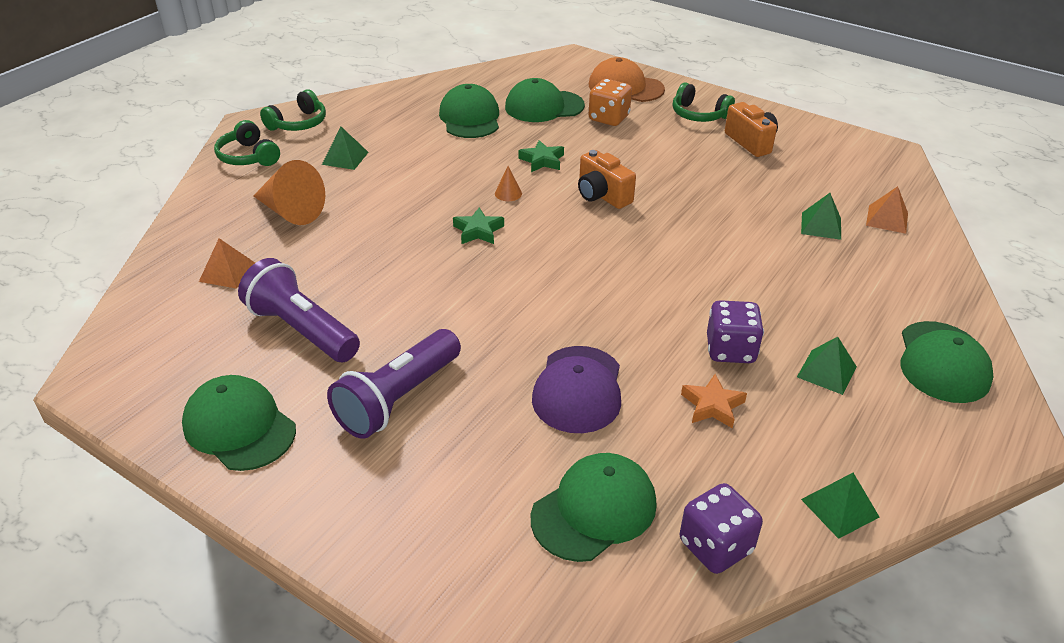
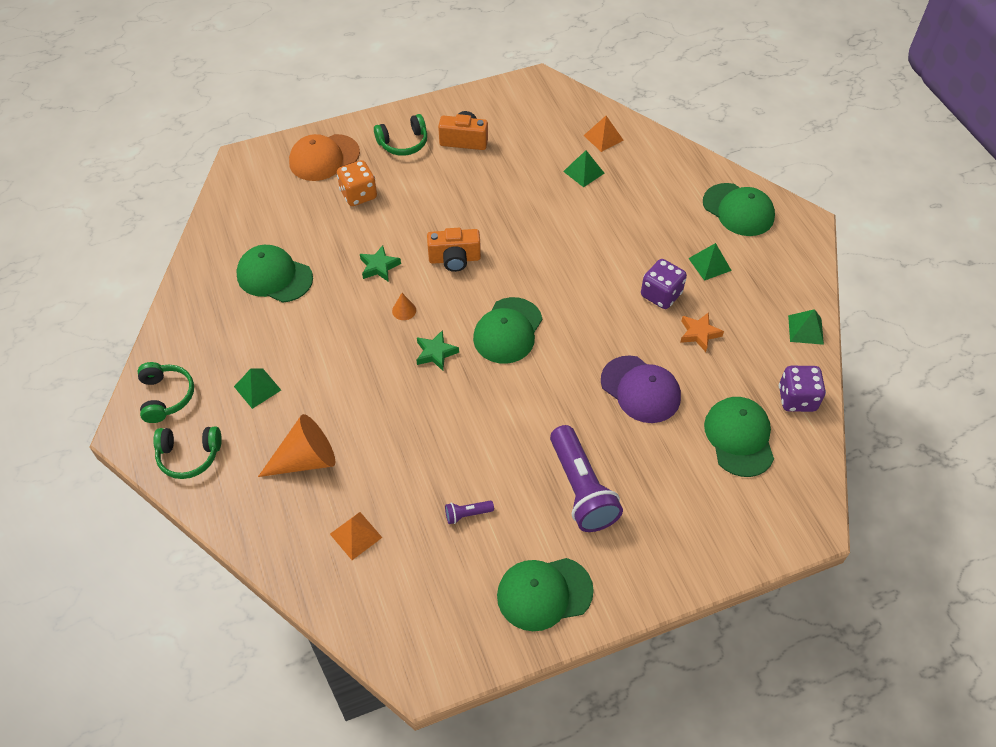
camera: 55 degrees left, 15 degrees up
(302, 330) = (467, 514): purple flashlight -> purple flashlight, size x0.43
(544, 106) = (303, 222): green cap -> green cap (508, 331)

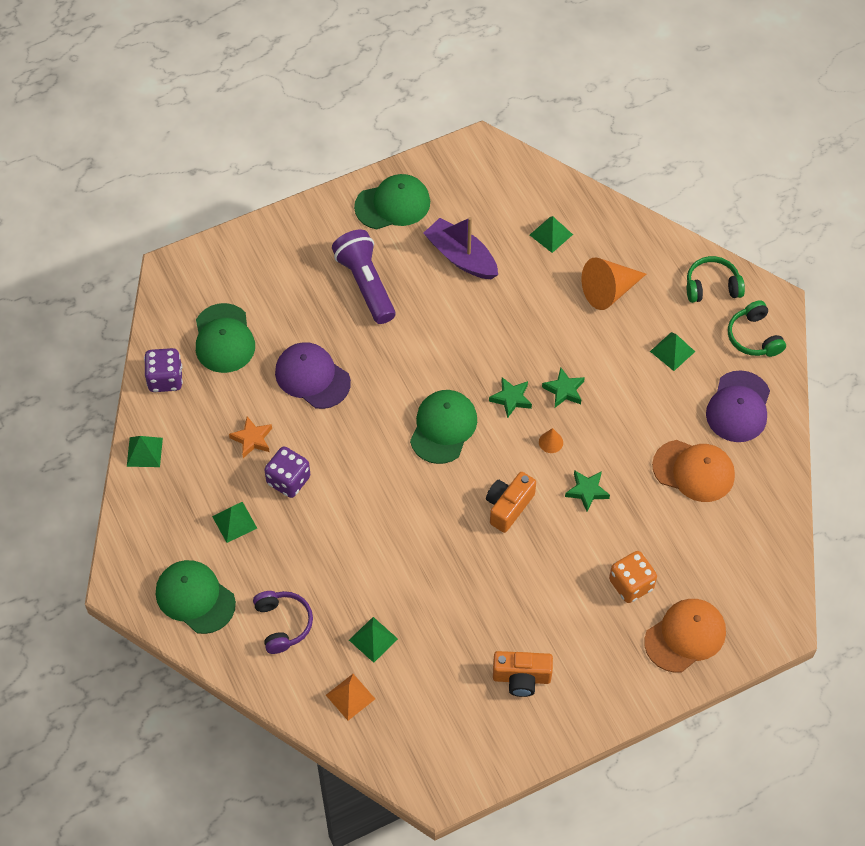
camera: 175 degrees right, 5 degrees up
(210, 329) = (738, 407): none -> purple cap
(274, 276) = (694, 471): green cap -> orange cap
(356, 535) = (551, 234): orange pyramid -> green pyramid
(380, 357) = (564, 390): none -> green star
(403, 143) = (595, 667): green headphones -> none
(454, 259) = (508, 507): orange camera -> orange camera turned 45 degrees counterclockwise
(467, 514) = (461, 257): purple flashlight -> purple boat
(660, 187) = (283, 624): none -> purple headphones

